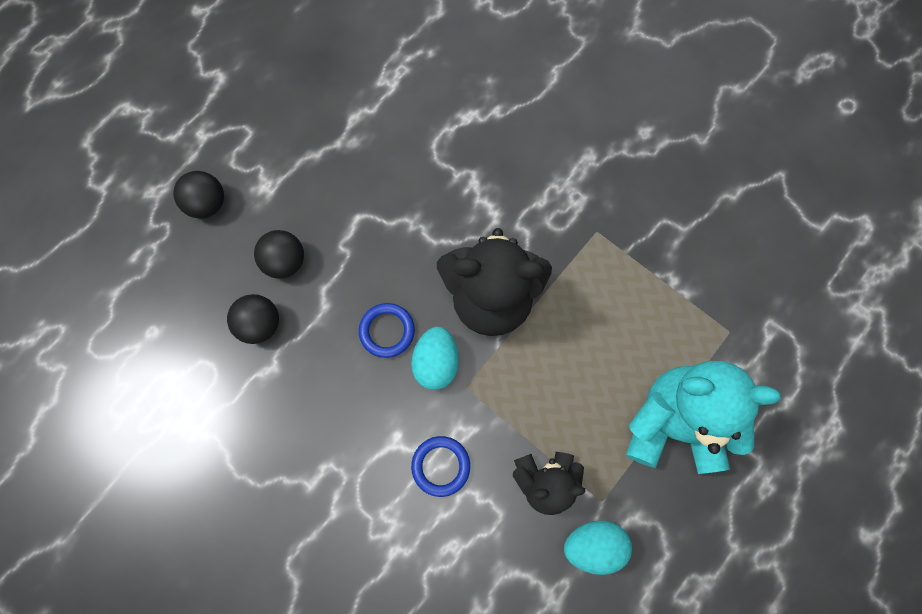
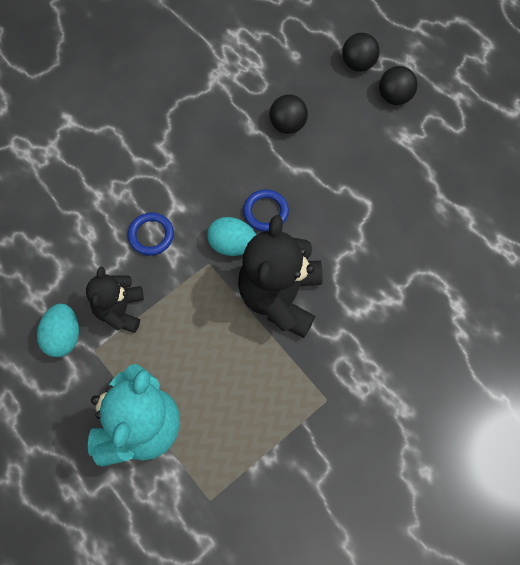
camera: 100 degrees right, 5 degrees down
(285, 262) = (336, 146): black ball -> black ball (358, 63)

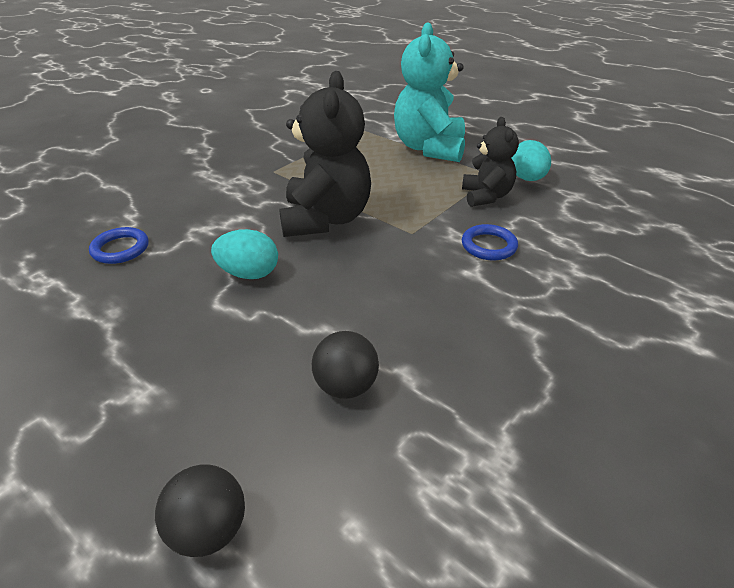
camera: 170 degrees right, 30 degrees down
(232, 244) = (390, 249): turquoise egg -> turquoise egg (249, 274)
(265, 212) = (357, 280): blue ring -> blue ring (120, 249)
(394, 96) = (141, 465): black ball -> none

